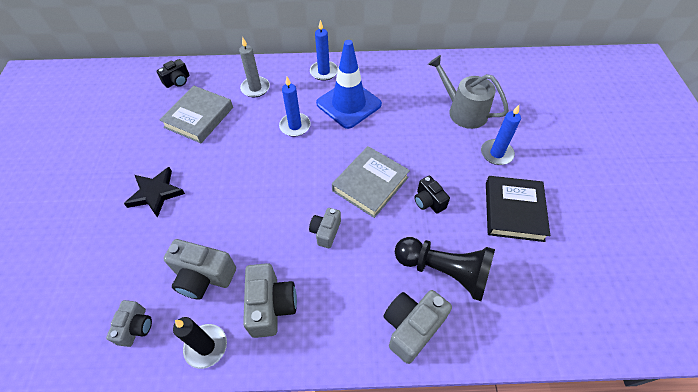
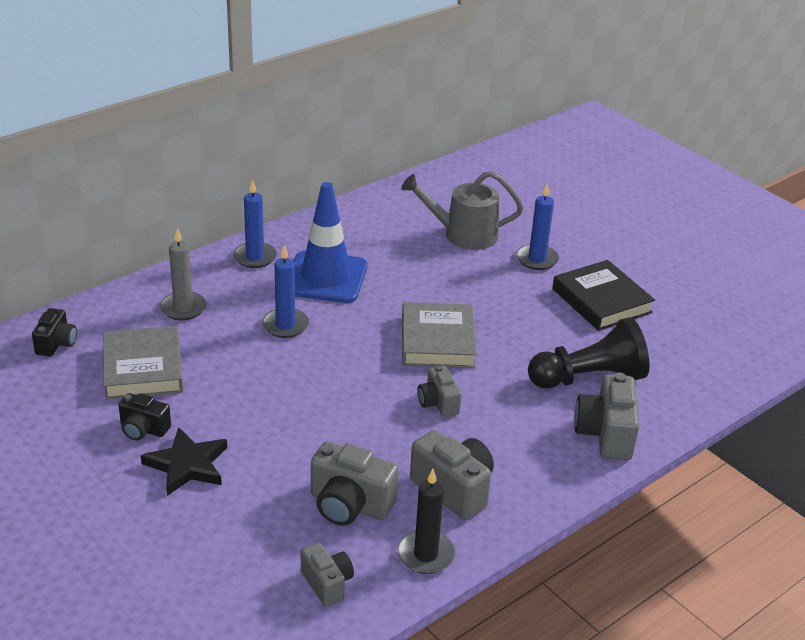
camera: 40 degrees left, 20 degrees down
(203, 276) = (349, 505): grey camera -> grey camera turned 45 degrees clockwise
(428, 201) = (514, 329): black camera -> black camera (143, 429)

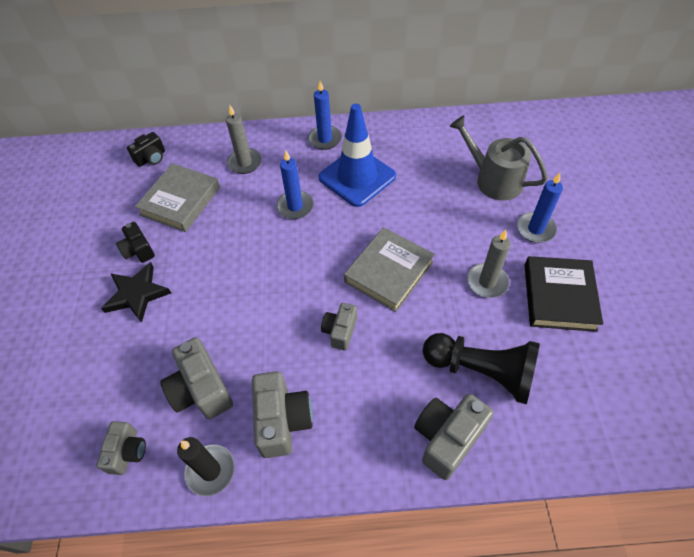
camera: 40 degrees right, 20 degrees up
(533, 314) = (487, 282): none -> grey candle

